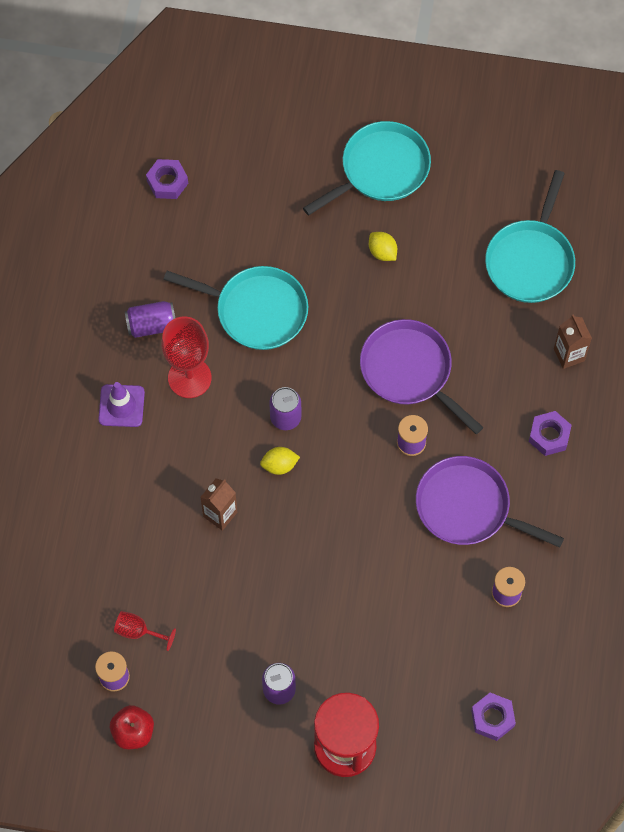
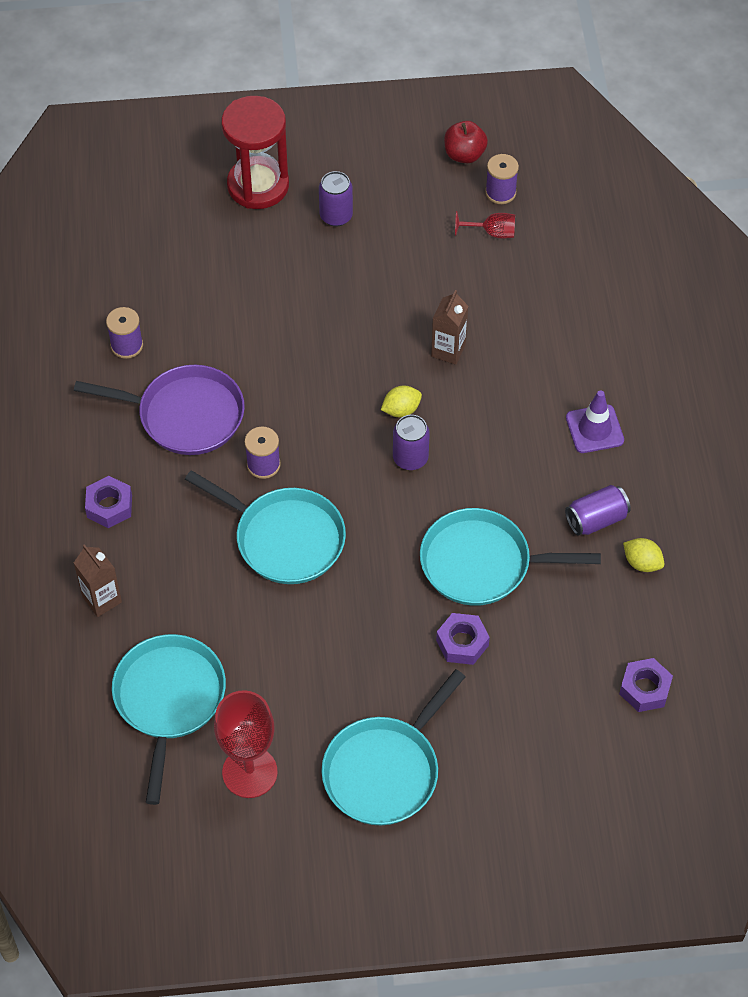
camera: 165 degrees right, 10 degrees down
(189, 378) = (531, 474): red goblet -> red goblet (249, 772)
(382, 252) = (354, 666): yellow lemon -> yellow lemon (642, 563)
(409, 371) = (285, 538): purple pan -> turquoise pan
(492, 718) = (119, 237): purple nut -> purple nut (462, 643)

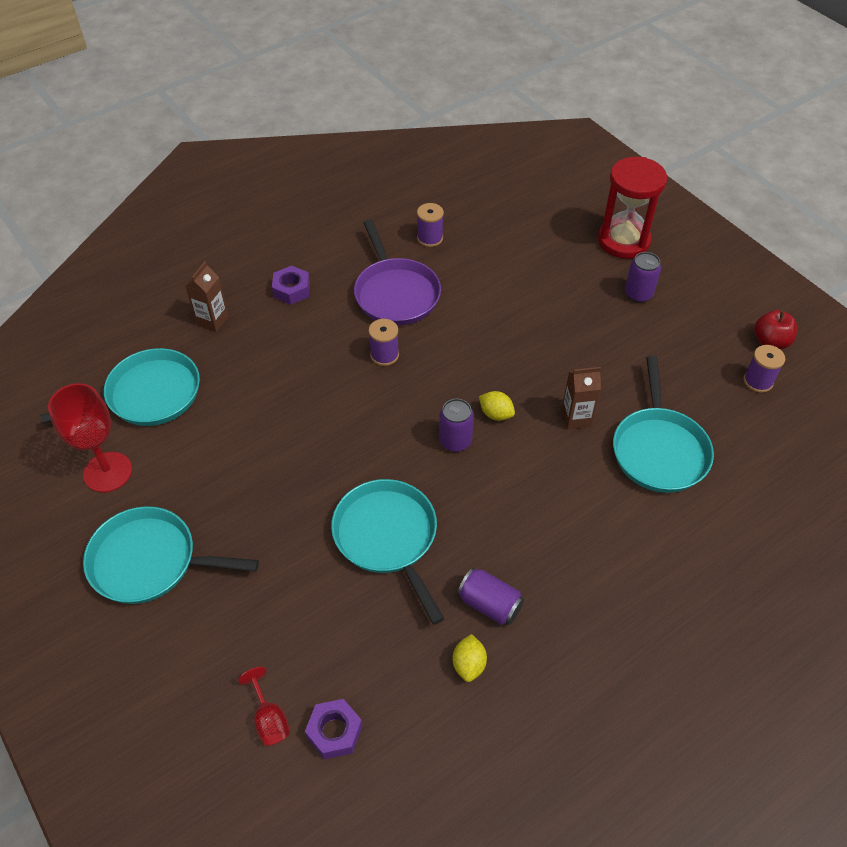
camera: 60 degrees right, 5 degrees down
(285, 538) = (328, 397): turquoise pan -> turquoise pan (659, 450)
(462, 643) = (301, 559): purple nut -> none
(492, 233) = (714, 394): red goblet -> red goblet (269, 719)
(594, 429) = (582, 559): purple traffic cone -> none

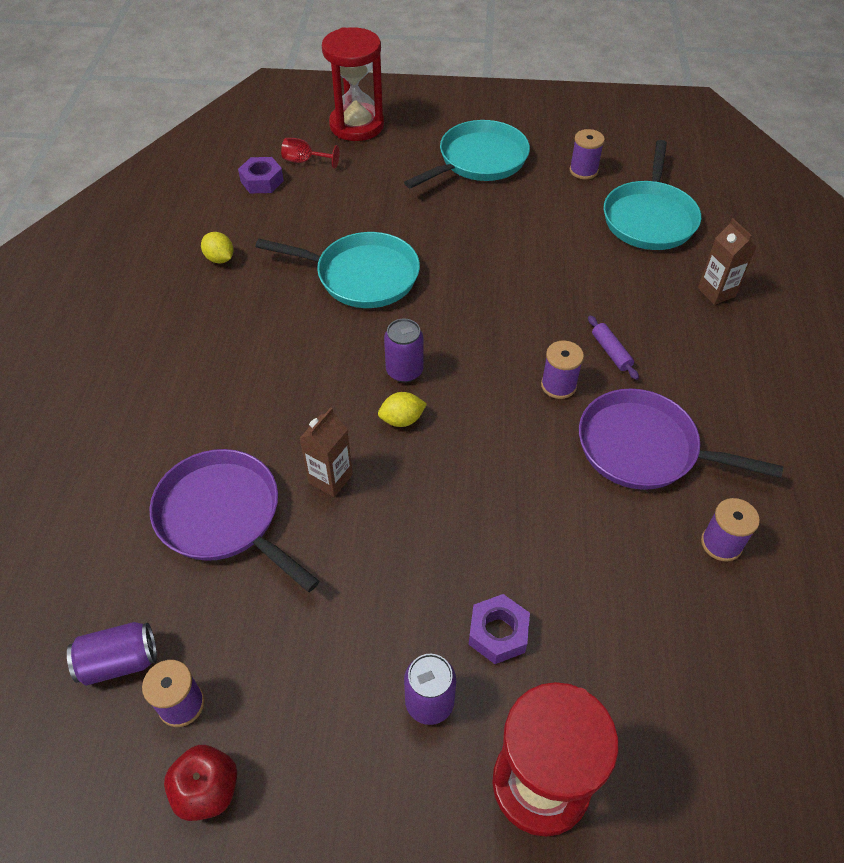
camera: 130 degrees right, 0 degrees up
(108, 472) = (583, 171): red goblet -> purple spool
(165, 721) = (357, 125): none -> red hourglass
(291, 290) = (719, 368): purple nut -> purple nut (498, 633)
(327, 345) = (611, 352): none -> purple rolling pin
(489, 604) = (243, 296): purple can -> purple can (119, 662)
(659, 450) = (223, 516): turquoise pan -> purple pan

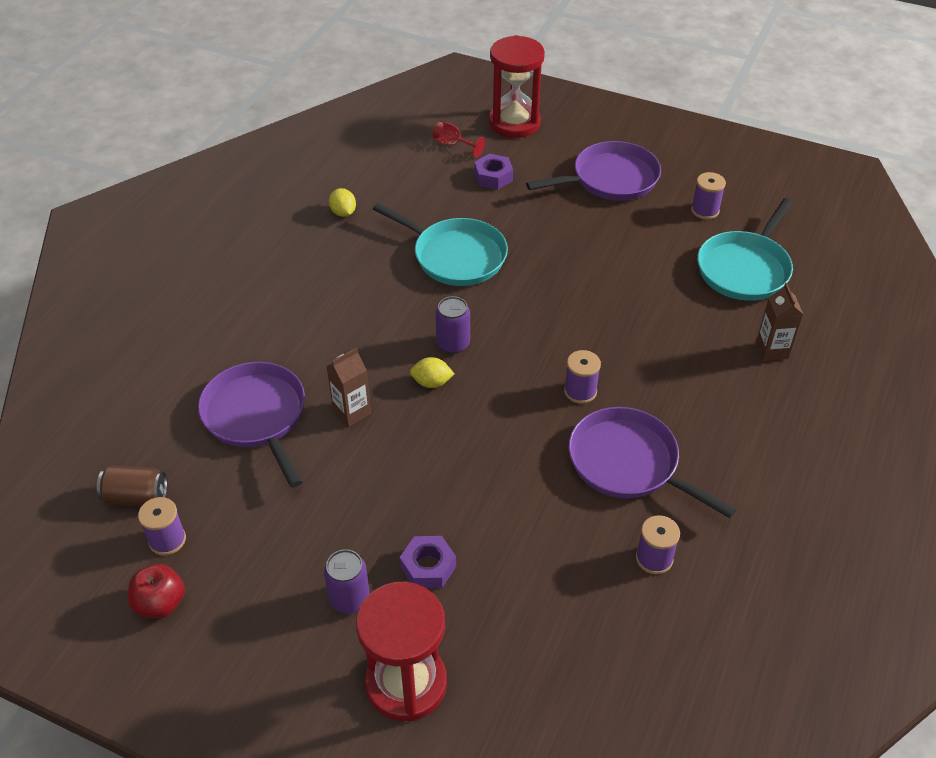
camera: 20 degrees right, 5 degrees down
(119, 662) = (136, 497): purple can -> brown can
(262, 181) = (408, 154): purple nut -> purple nut (493, 177)
(479, 160) = (611, 179): turquoise pan -> purple pan
(611, 352) = (643, 376): purple rolling pin -> none

